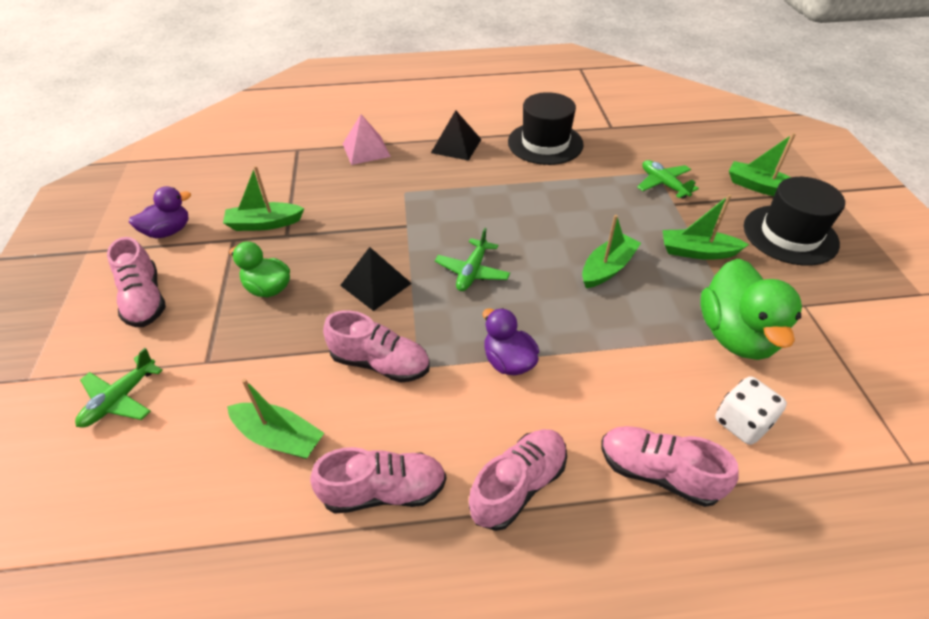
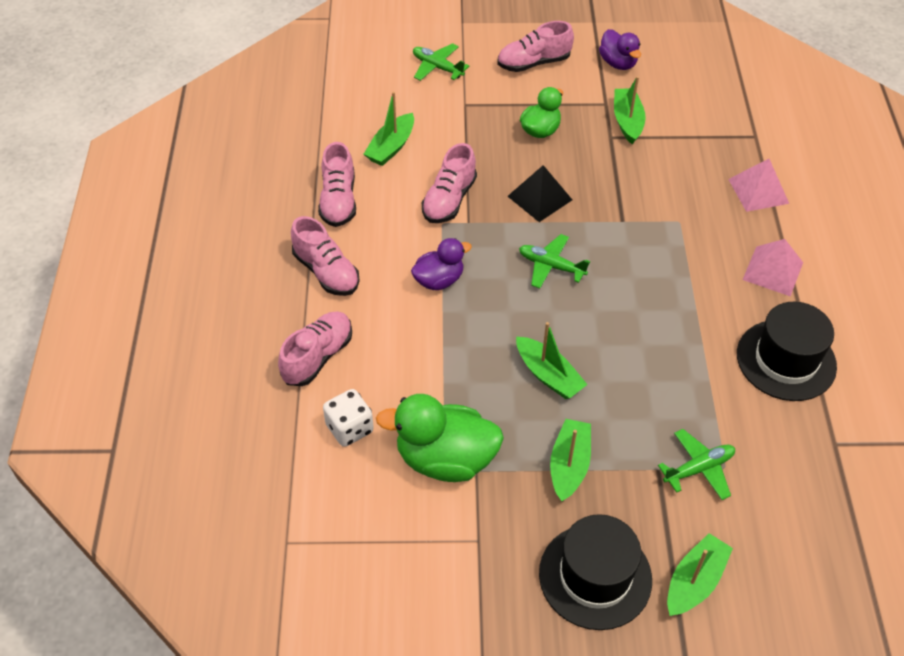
camera: 95 degrees right, 5 degrees up
(456, 146) = (772, 271): black pyramid -> pink pyramid

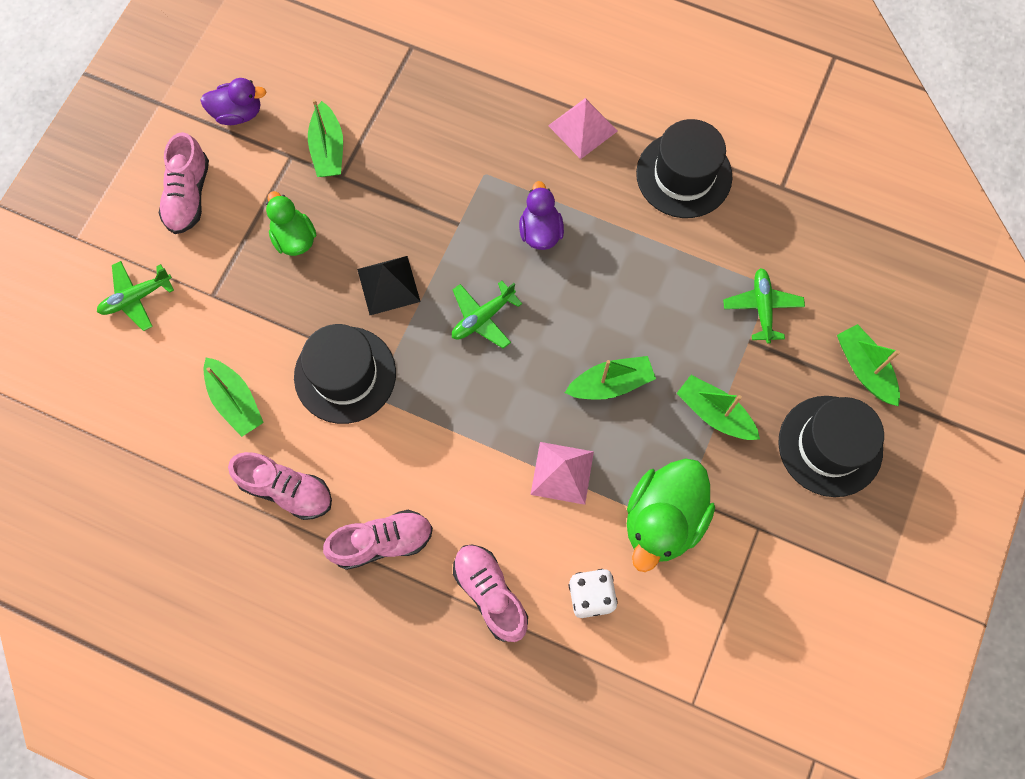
camera: 65 degrees left, 20 degrees up
(439, 280) = (448, 432): purple duck -> purple duck (540, 231)
(449, 200) = (345, 375): pink shoe -> black hat
(627, 121) = (328, 149): green boat -> green boat turned 120 degrees counterclockwise
(758, 191) = (483, 84): pink pyramid -> pink pyramid (562, 473)

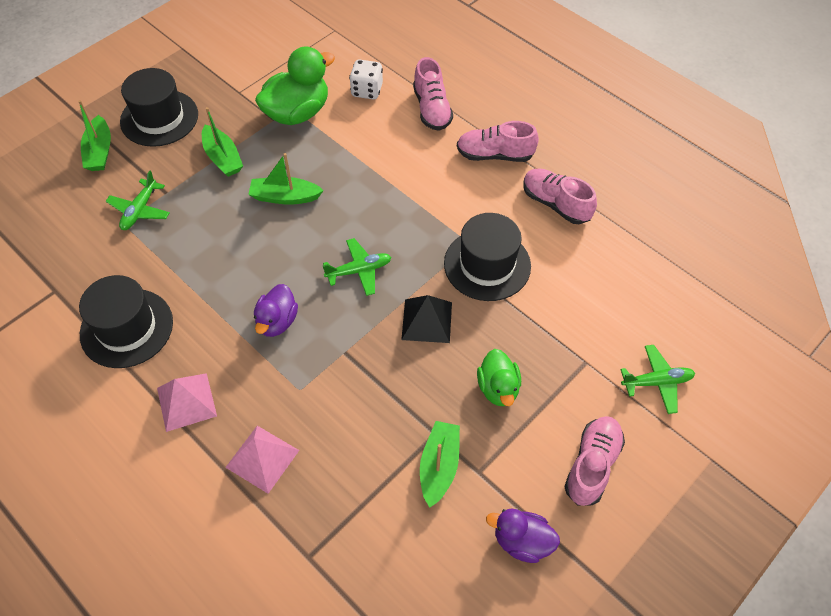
camera: 160 degrees left, 15 degrees down
(235, 401) = (582, 273): green boat -> none
(562, 473) = (350, 156): pink pyramid -> pink pyramid (262, 458)

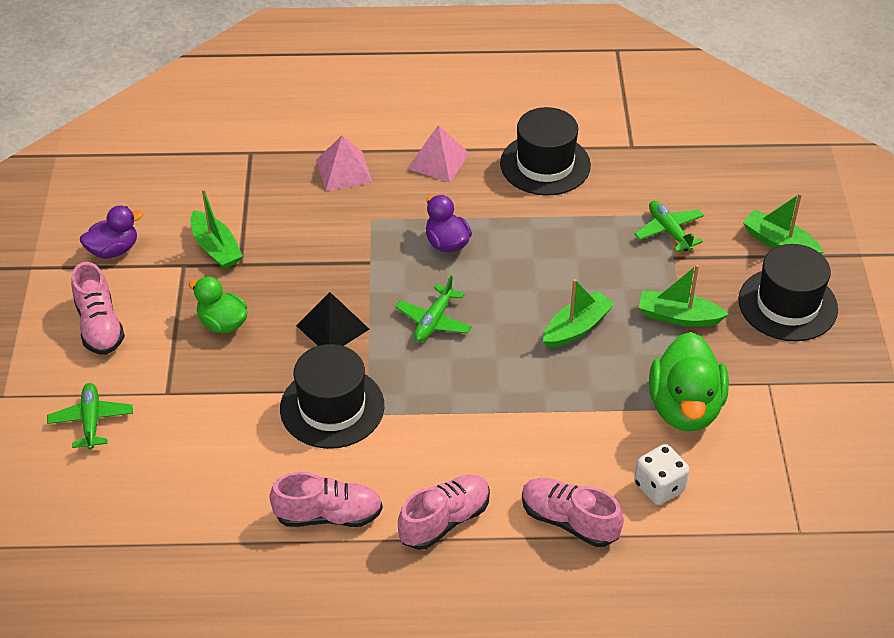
camera: 135 degrees right, 10 degrees down
(657, 382) = (91, 421): green plane -> green plane turned 135 degrees clockwise

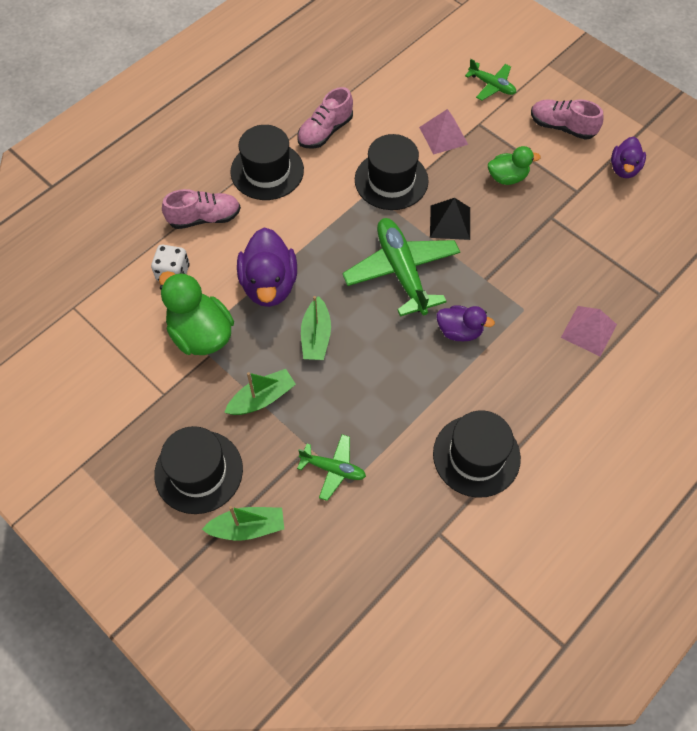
camera: 135 degrees right, 15 degrees up
(216, 248) = (577, 215): green boat -> none
(434, 321) = (401, 272): green plane -> green plane, size x1.89
(438, 161) = (546, 393): pink pyramid -> pink pyramid (443, 135)
(444, 521) = (267, 171): pink shoe -> black hat
(572, 402) = (269, 285): none -> purple duck

